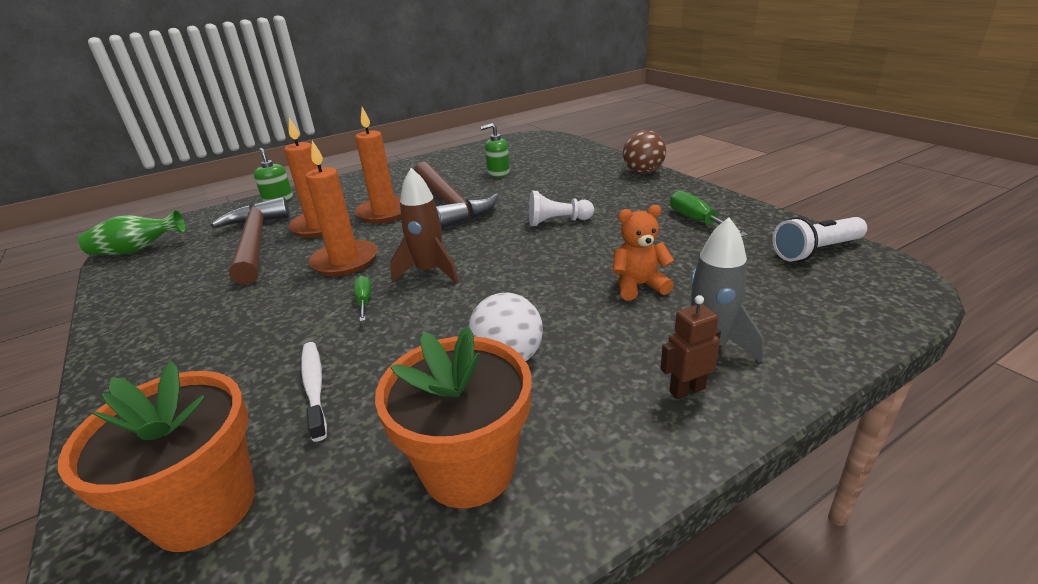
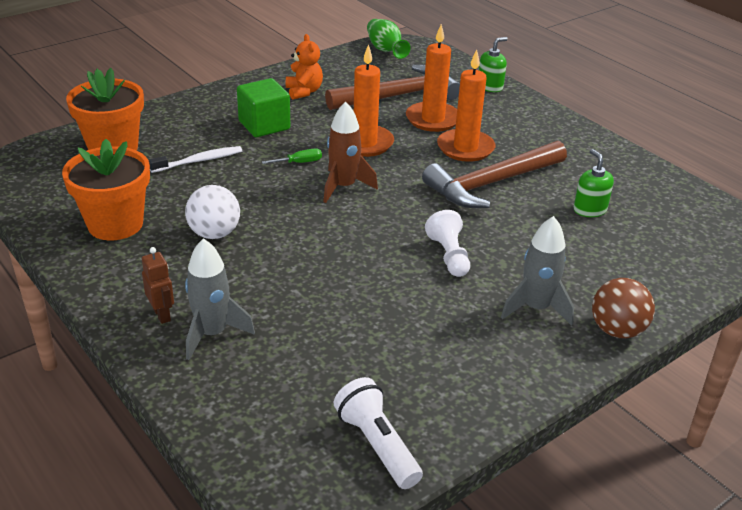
camera: 80 degrees right, 5 degrees up
(252, 332) = (264, 125): none -> green cube
(624, 193) = (536, 308): none -> grey rocket
(638, 286) = (310, 303): orange teddy bear -> orange teddy bear (304, 91)
(696, 221) = (457, 360): green screwdriver -> none

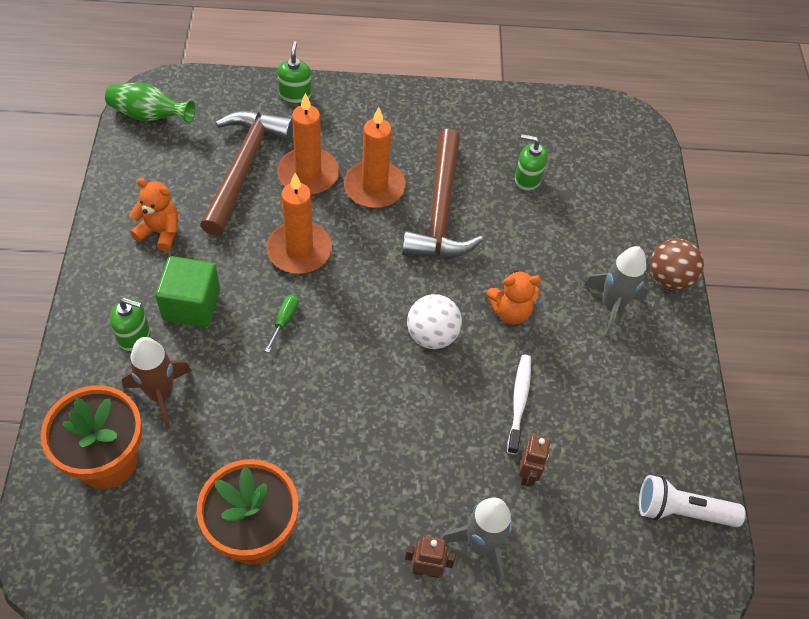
camera: 55 degrees left, 20 degrees up
(199, 161) = (205, 398): white toothbrush -> white toothbrush (519, 402)
(214, 233) = (340, 459): white ball -> white ball (432, 335)
(215, 117) = (134, 336): none -> green soap dispenser
(306, 331) = (527, 474): none -> brown robot
(343, 187) = (354, 314): brown rocket -> brown rocket (161, 394)
(449, 255) = (510, 311): white pawn -> orange teddy bear

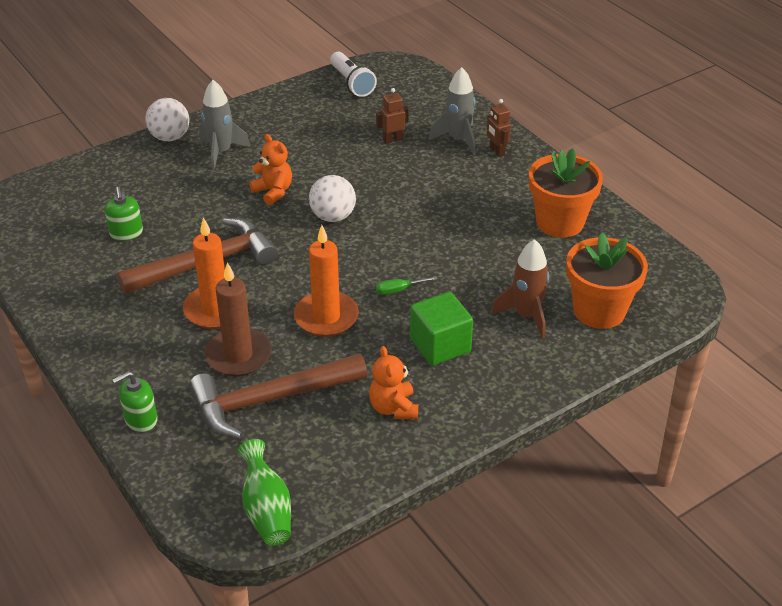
camera: 120 degrees left, 15 degrees down
(134, 336) = (500, 359): green soap dispenser -> none
(308, 174) = (238, 355): orange candle -> brown candle
(519, 402) = (344, 161): white toothbrush -> none
(669, 279) = (170, 137): brown ball -> white ball

